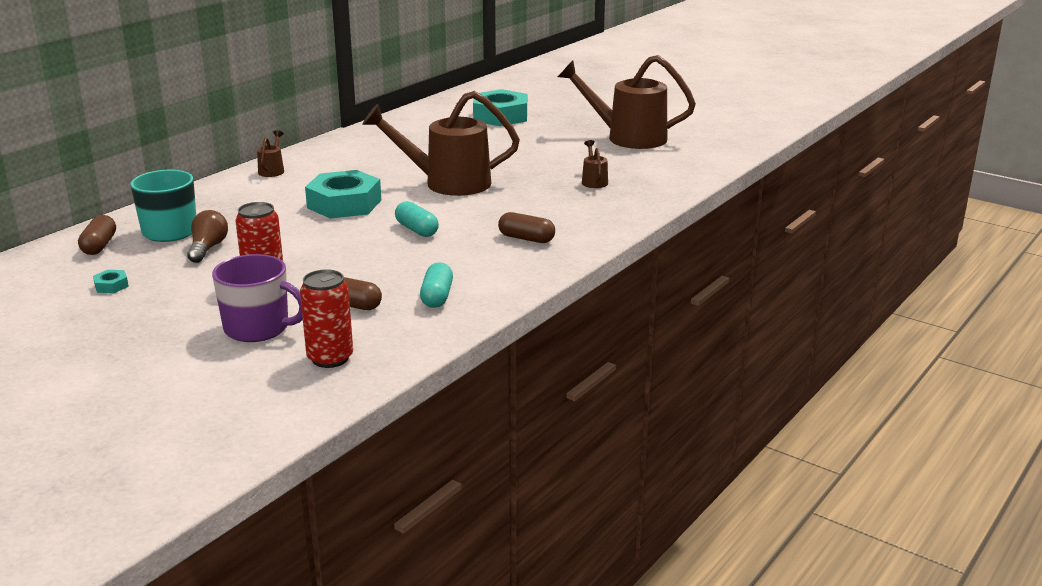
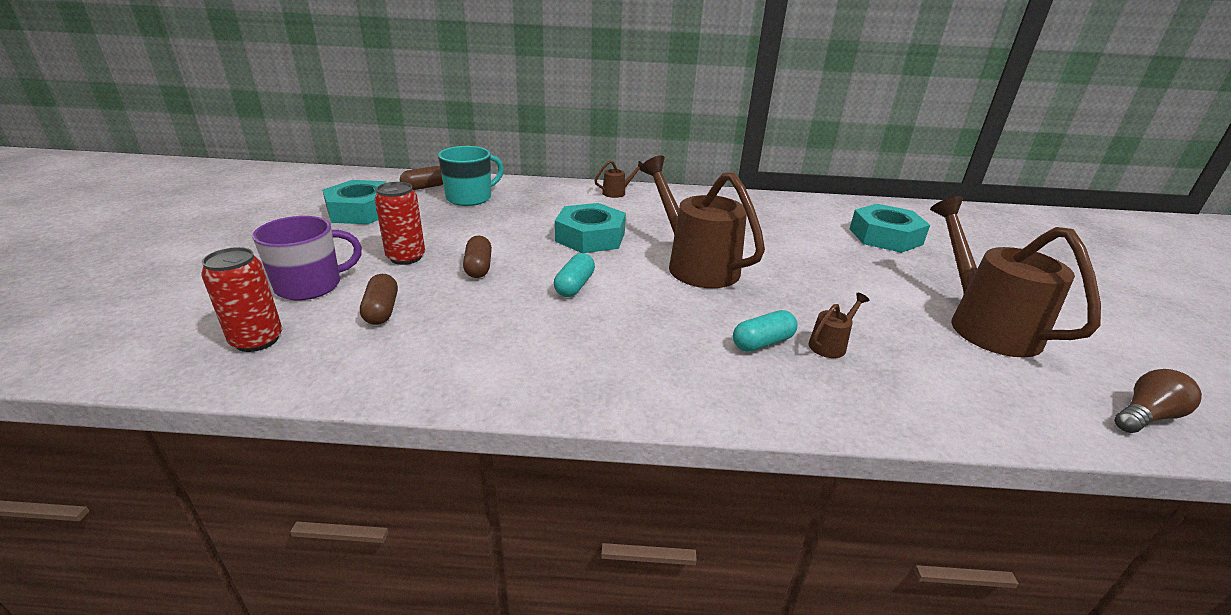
camera: 55 degrees right, 5 degrees up
(111, 286) = (361, 211): turquoise nut -> turquoise nut, size x2.49
(208, 248) = (451, 218): brown light bulb -> brown light bulb (1146, 416)
(258, 328) = (310, 286): purple mug -> purple mug turned 105 degrees counterclockwise
(437, 297) = (429, 350): turquoise capsule -> turquoise capsule (762, 343)
(526, 239) = (622, 354): brown capsule -> brown capsule (478, 267)

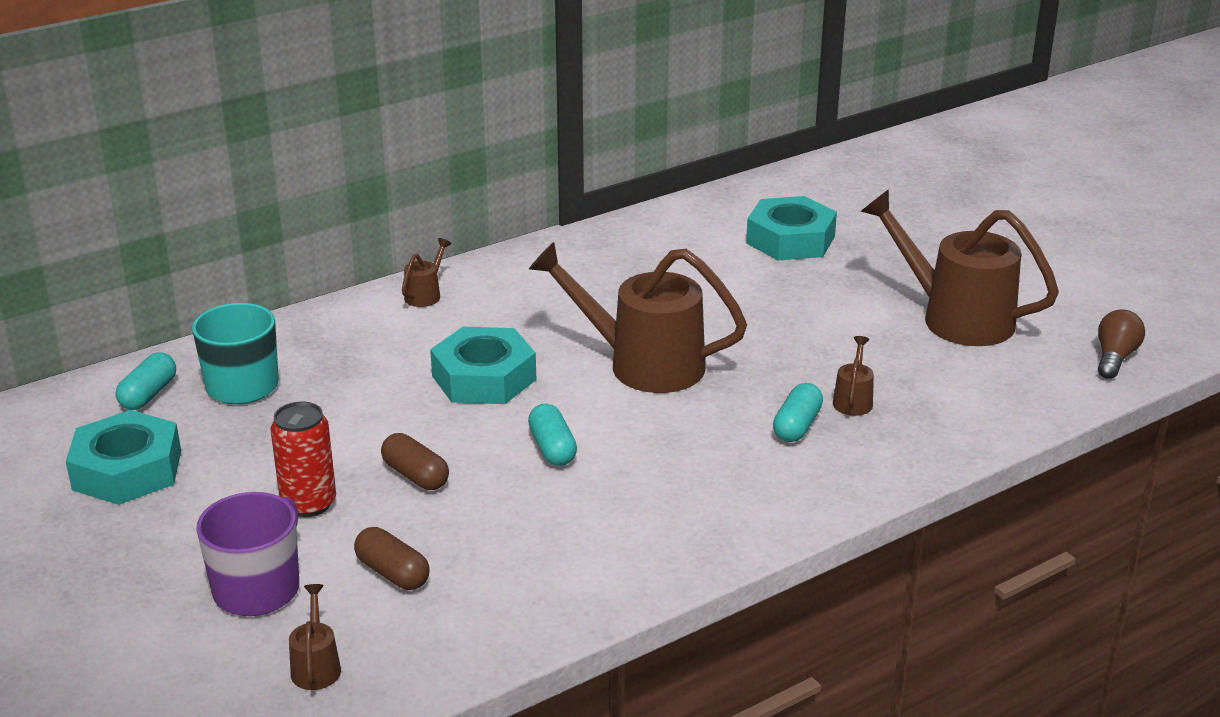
camera: 35 degrees left, 0 degrees up
(257, 340) = (316, 666): red can -> brown watering can
(425, 187) = (149, 394): brown capsule -> turquoise capsule

